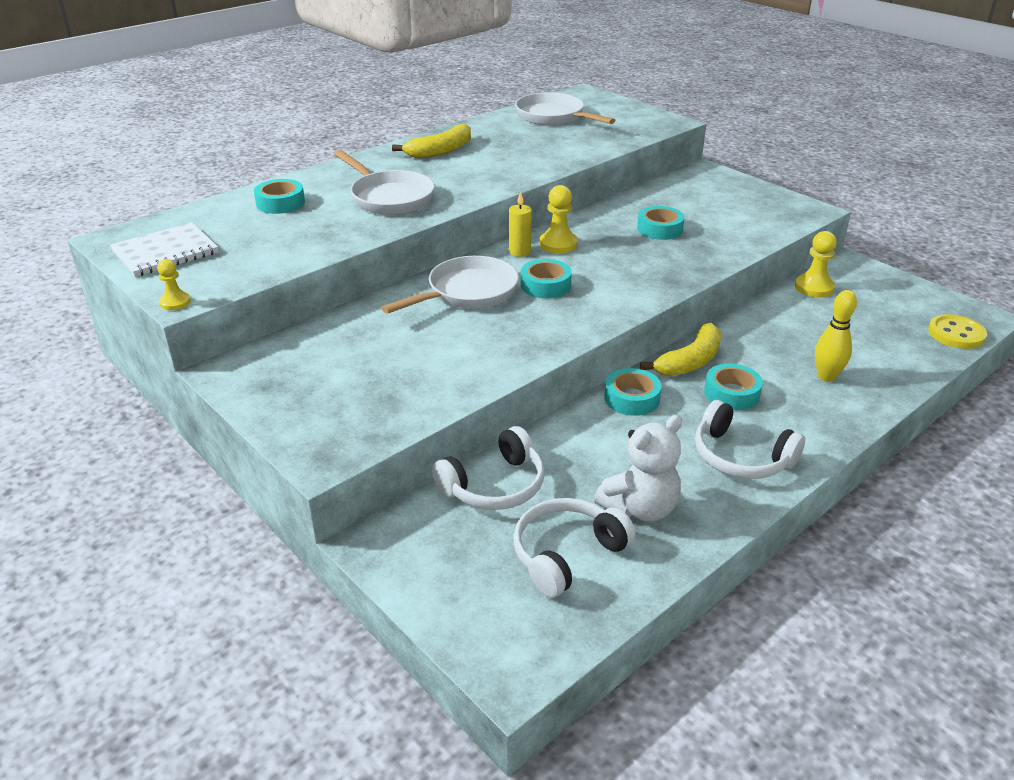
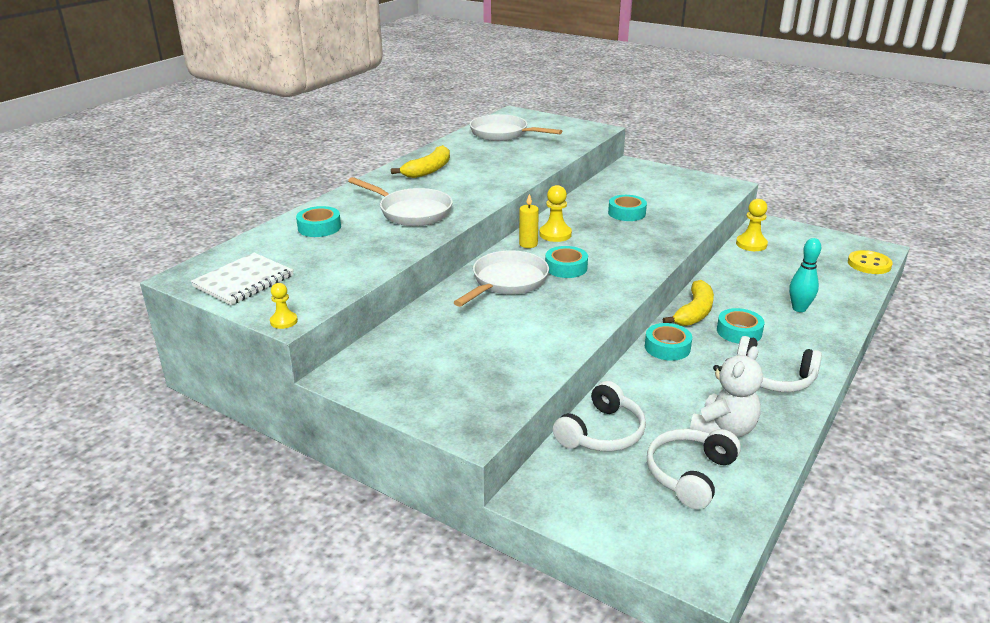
camera: 15 degrees left, 5 degrees down
(826, 377) = (799, 308): yellow bowling pin -> turquoise bowling pin

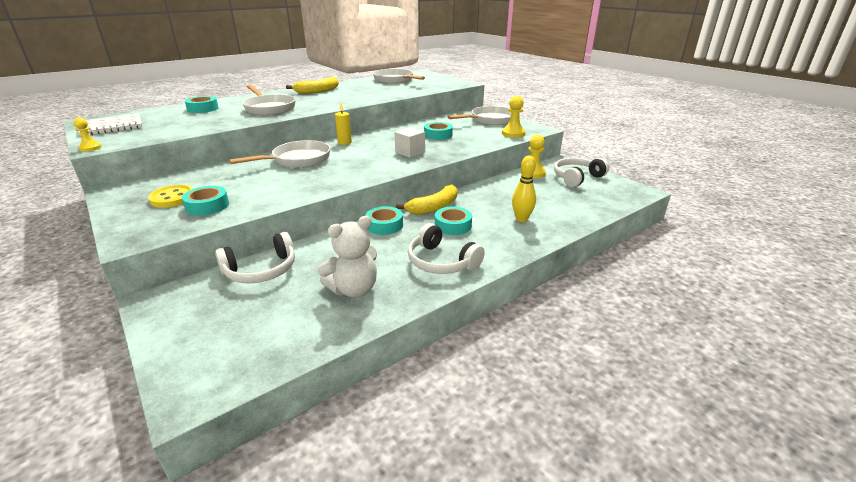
camera: 20 degrees right, 0 degrees up
(555, 234) = (371, 140): yellow pawn -> yellow pawn (513, 133)
(566, 267) = (349, 158): turquoise tape -> turquoise tape (207, 206)
(626, 246) = (410, 152): none -> white cube
(660, 178) = (490, 120): none -> white pan
(689, 474) = (283, 315): white headphones -> white headphones (577, 178)
(799, 308) = (521, 219): turquoise bowling pin -> yellow bowling pin
(869, 264) = (619, 200): yellow button -> yellow button (173, 198)

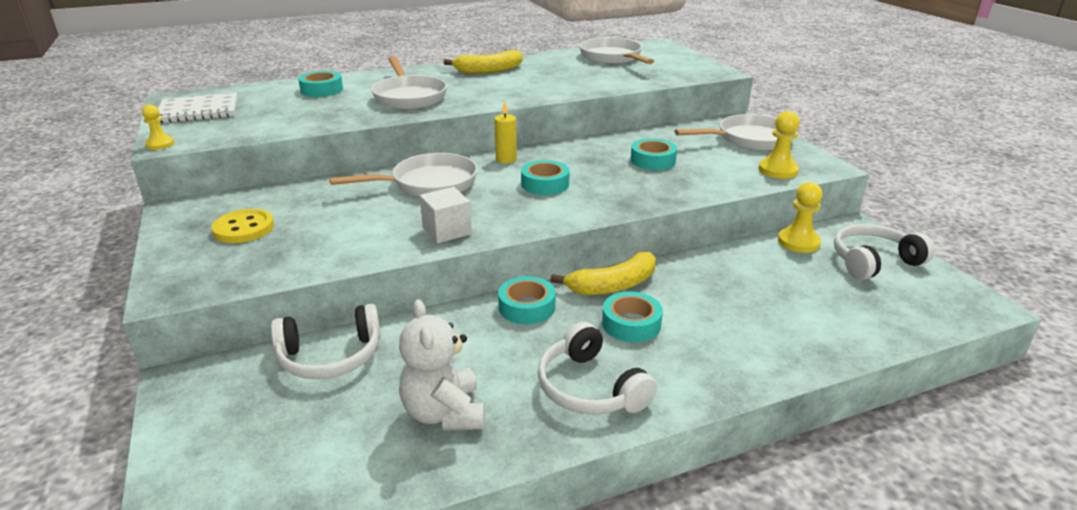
camera: 15 degrees right, 0 degrees up
(207, 206) = (282, 248): turquoise tape -> turquoise tape (545, 184)
(353, 289) = (444, 413): white teddy bear -> white teddy bear turned 90 degrees clockwise
(410, 152) = (597, 189): white cube -> white cube (447, 231)
(521, 219) = (747, 329): yellow bowling pin -> none

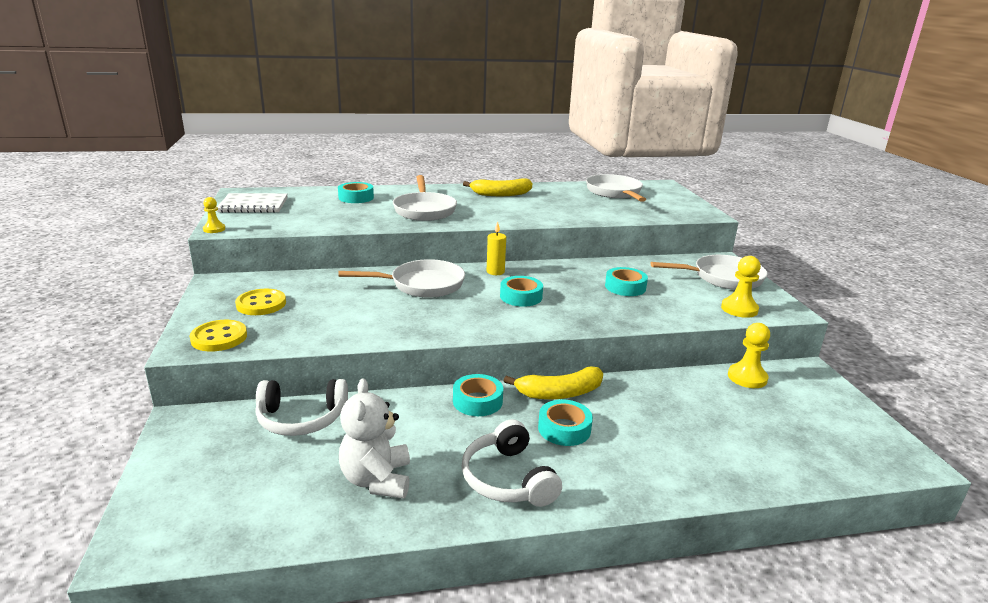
camera: 10 degrees right, 5 degrees down
(206, 275) = (219, 338): none -> yellow button
(447, 231) = (422, 326): white cube -> none
(873, 261) = (815, 405): white headphones -> none

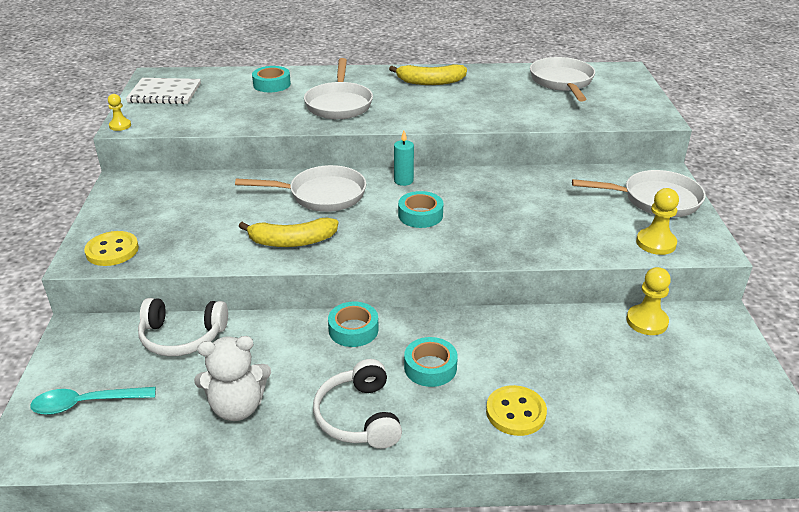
camera: 10 degrees right, 10 degrees up
(205, 490) = (86, 404): none -> turquoise spoon
(261, 304) = (158, 212): yellow button -> yellow button (515, 412)
(377, 480) = (237, 407): white teddy bear -> white teddy bear turned 105 degrees counterclockwise
(495, 272) = (403, 181): yellow candle -> turquoise candle
(560, 393) = (439, 326): yellow banana -> yellow banana (292, 241)
(625, 287) = (538, 207): turquoise tape -> none

